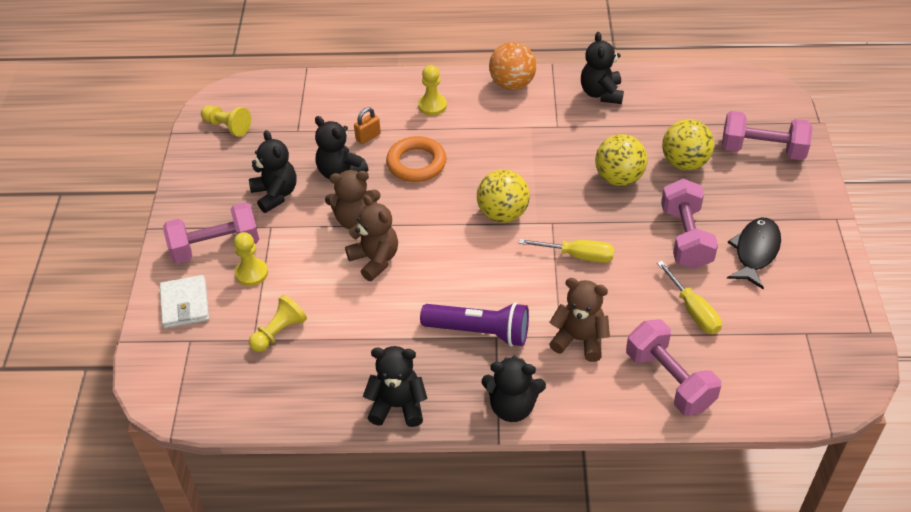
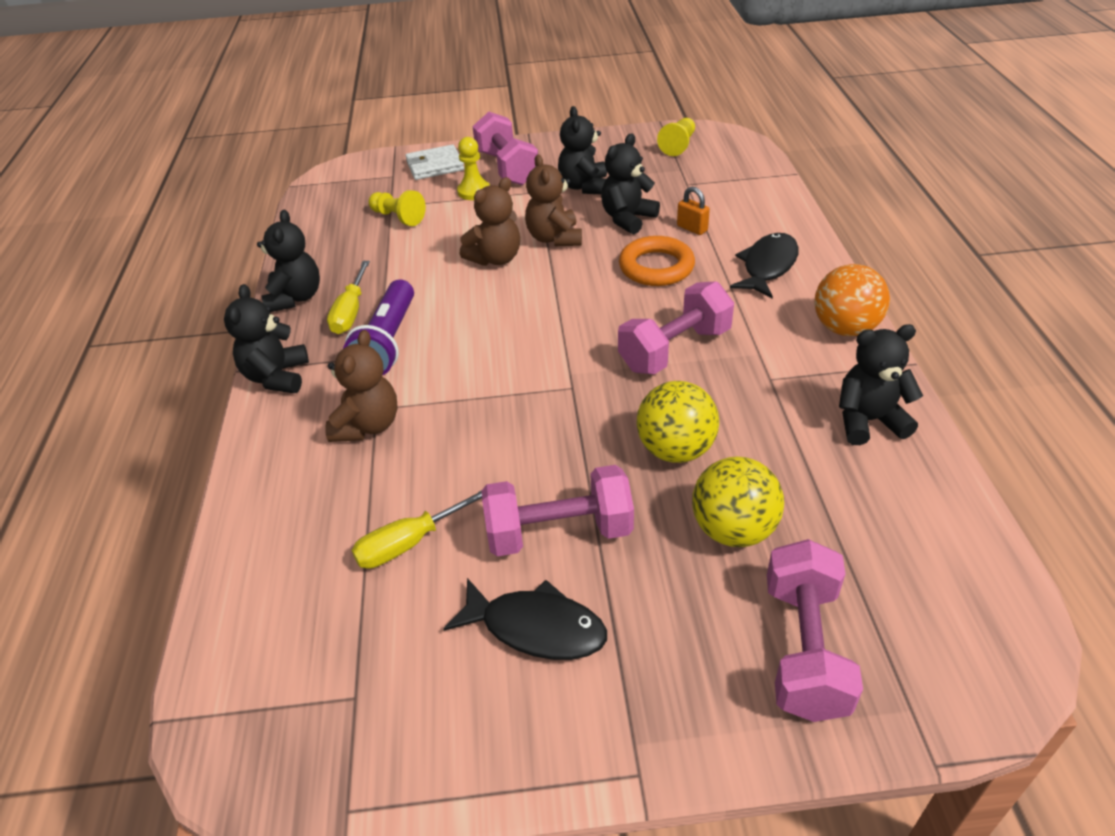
camera: 85 degrees right, 5 degrees down
(275, 194) = (584, 187): black teddy bear -> black teddy bear turned 120 degrees clockwise
(432, 106) = (767, 266): yellow pawn -> black fish
(502, 214) = (581, 343): yellow ball -> none
(577, 256) = (512, 415): yellow screwdriver -> yellow screwdriver (351, 312)
(669, 380) = (288, 517): pink dumbbell -> pink dumbbell (675, 350)

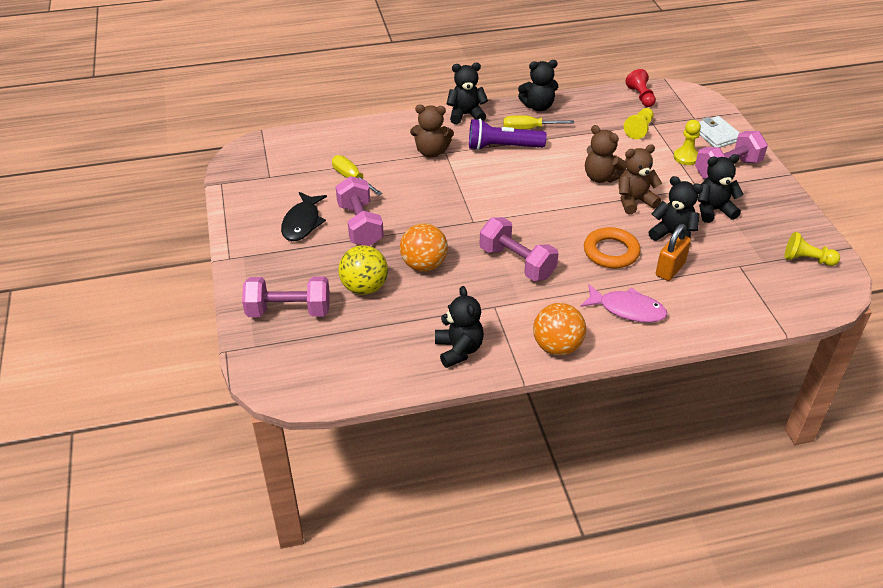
camera: 80 degrees right, 0 degrees up
(322, 208) = (641, 97): none -> red pawn
(675, 450) = (424, 265): yellow ball -> orange ball
(692, 228) = (670, 269): orange padlock -> orange padlock, size x1.53
(767, 266) = (627, 309): black fish -> pink fish

